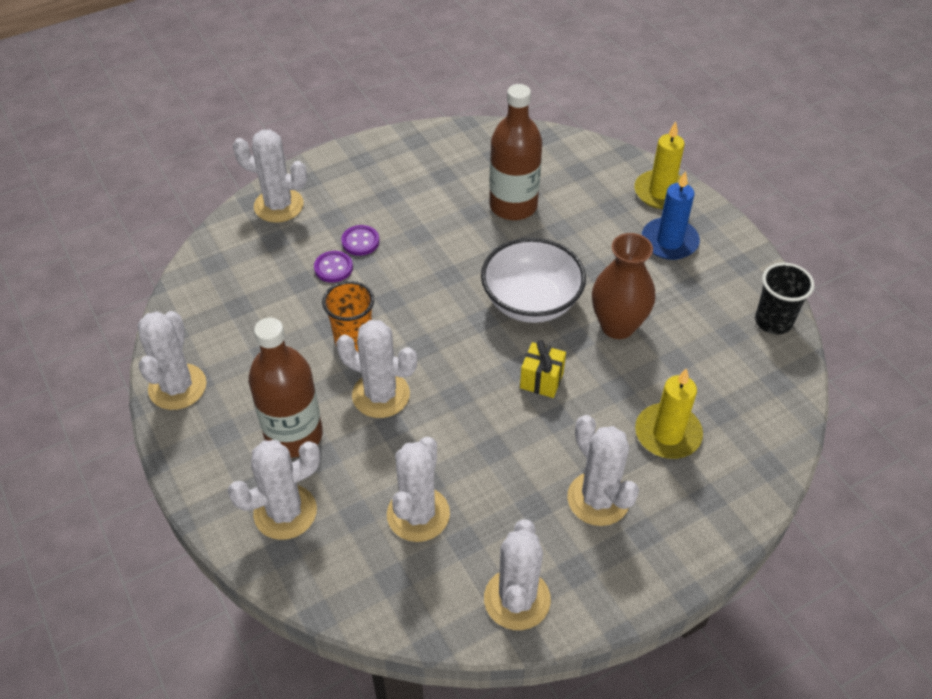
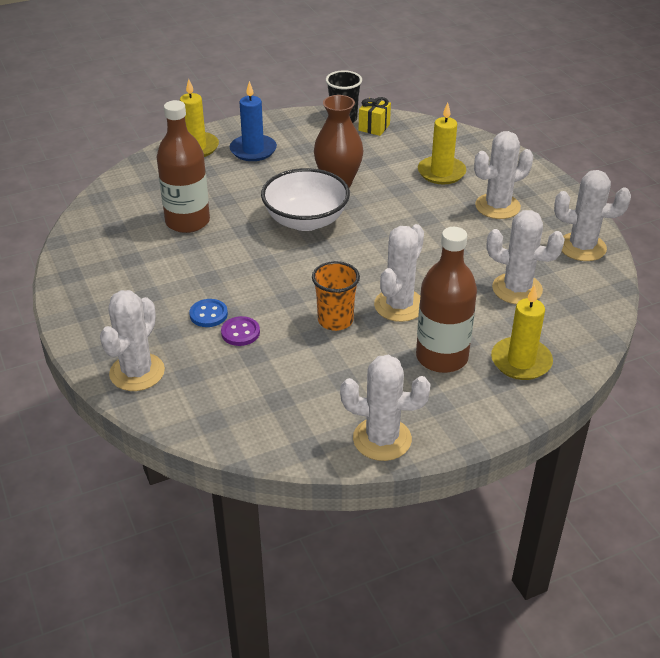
camera: 85 degrees left, 10 degrees down
(285, 512) = (521, 361): white cactus -> yellow candle
(360, 241) = (208, 314): purple button -> blue button
(541, 380) = (389, 222): yellow gift -> yellow gift (374, 127)

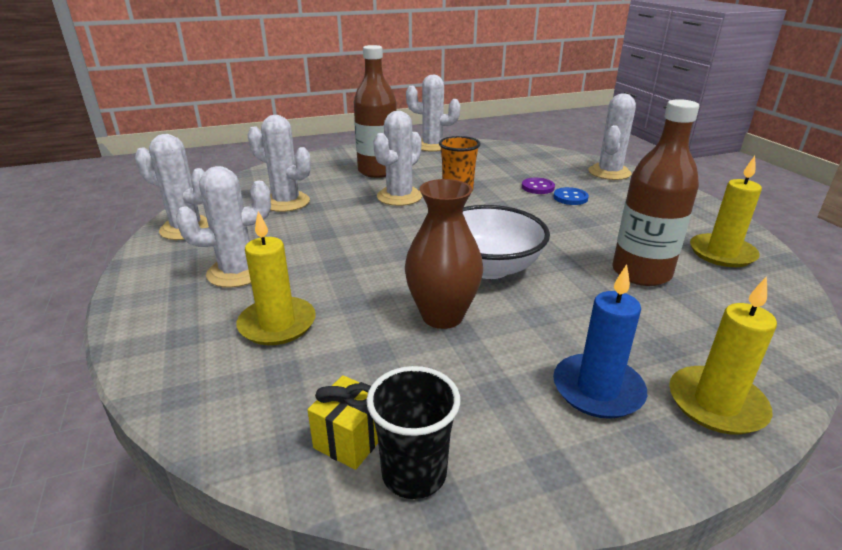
camera: 175 degrees left, 10 degrees down
(521, 361) = (320, 168): yellow candle -> yellow candle (722, 253)

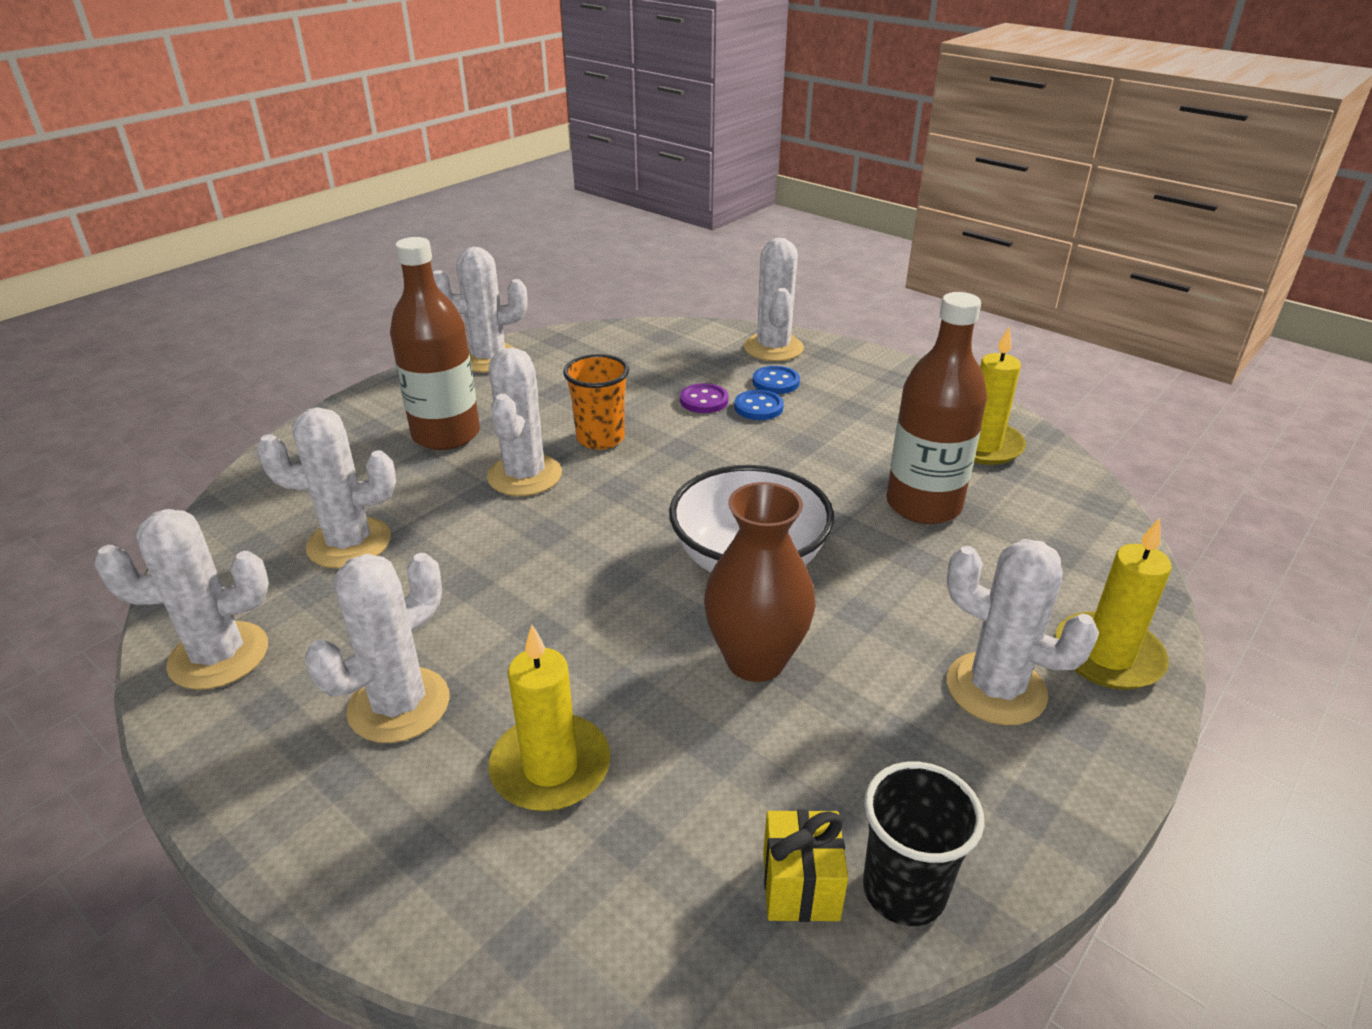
camera: 30 degrees left, 5 degrees up
(594, 188) = (776, 382): none -> blue button
(597, 389) = (995, 689): blue candle -> white cactus

